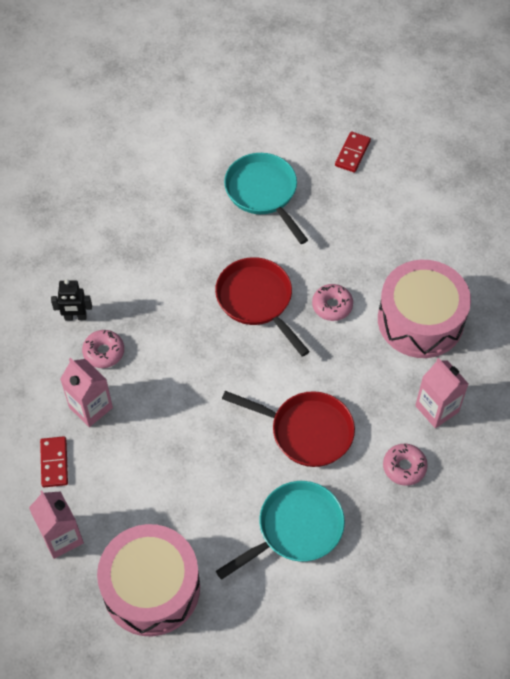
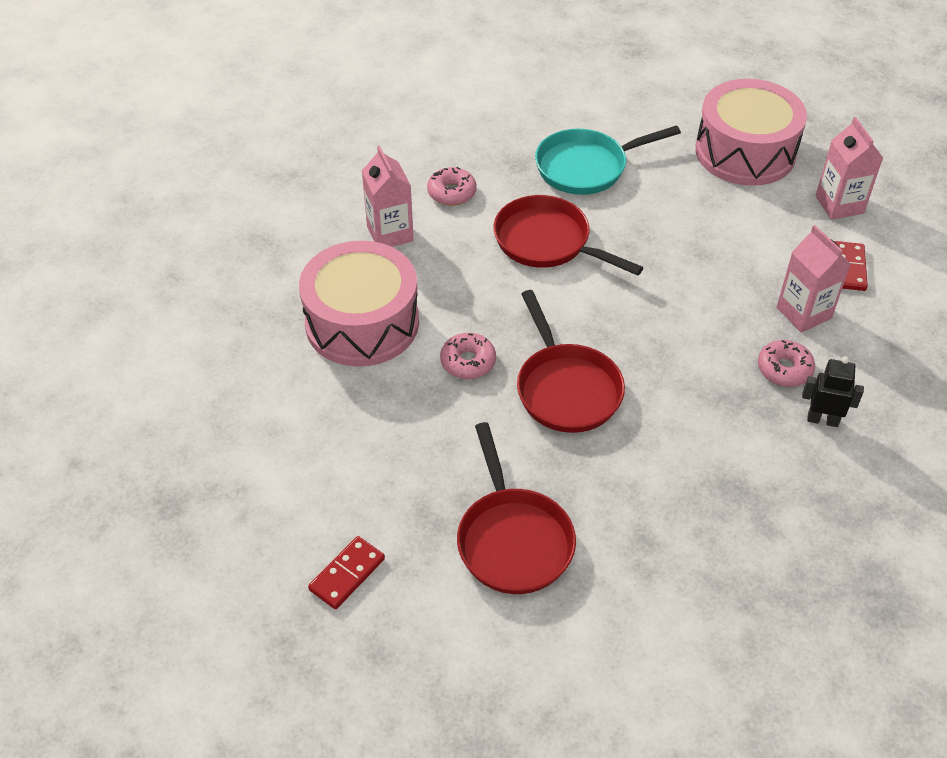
camera: 165 degrees left, 10 degrees down
(263, 193) = (513, 540): turquoise pan -> red pan

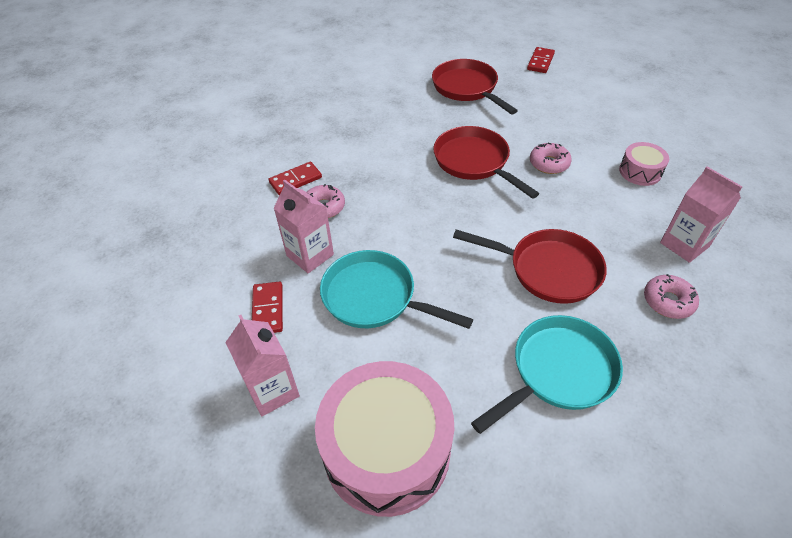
camera: 165 degrees right, 0 degrees up
(362, 323) = (640, 172): pink drum -> pink drum, size x0.47
(736, 256) = (374, 297): none -> turquoise pan
(822, 420) = (295, 180): black robot -> red domino

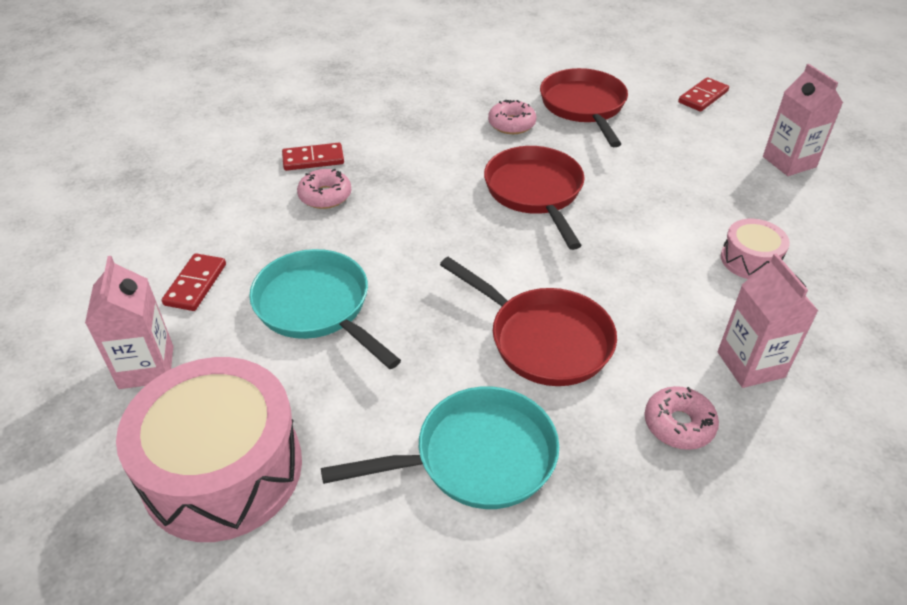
camera: 20 degrees right, 5 degrees down
(310, 255) = (276, 242): pink carton -> pink carton (789, 162)
(549, 163) = (630, 218): pink donut -> pink donut (511, 124)

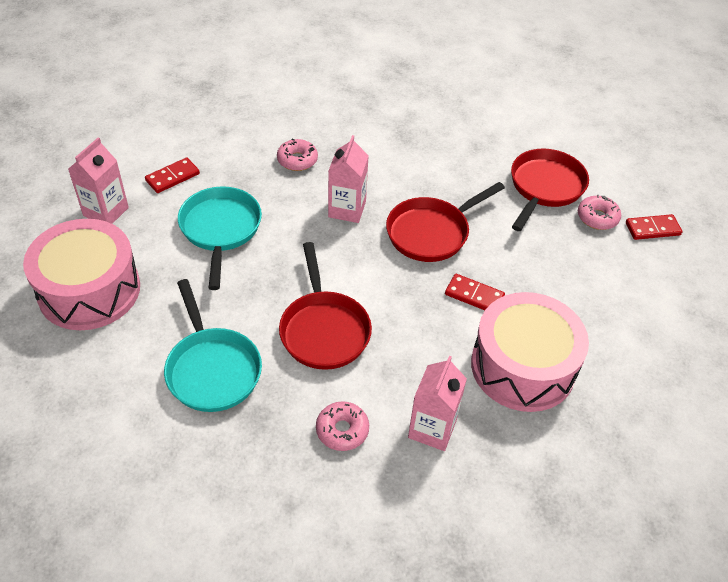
camera: 35 degrees right, 5 degrees up
(313, 159) = (316, 130): red domino -> red domino (474, 295)
(476, 457) = (212, 369): turquoise pan -> turquoise pan turned 45 degrees clockwise
(511, 124) = (474, 173): pink donut -> pink donut (597, 217)
(535, 192) = (431, 232): red pan -> red pan turned 150 degrees counterclockwise
(750, 260) = (522, 366): pink drum -> pink drum, size x2.12
(789, 162) = (653, 317): pink carton -> pink carton (347, 209)

